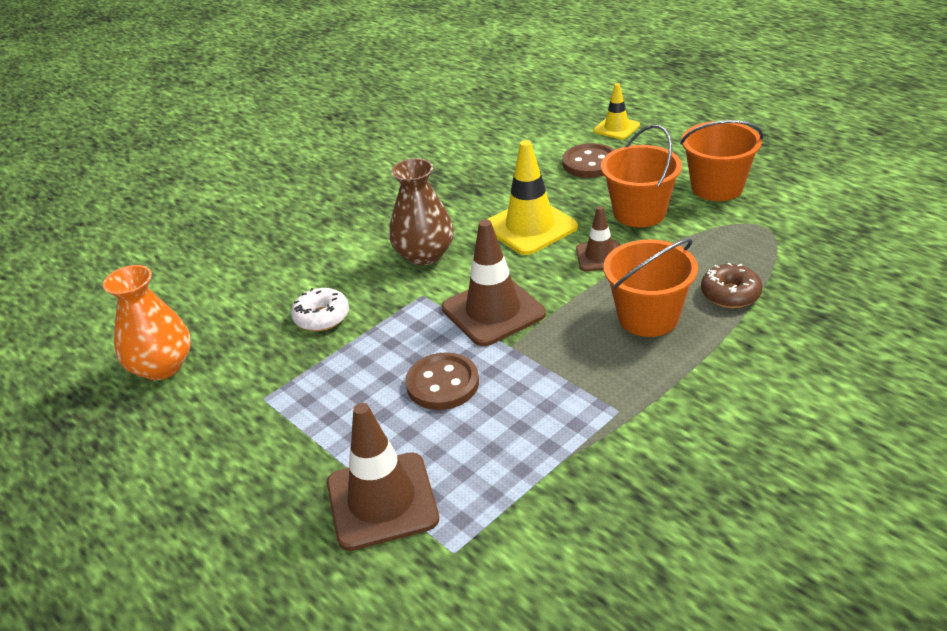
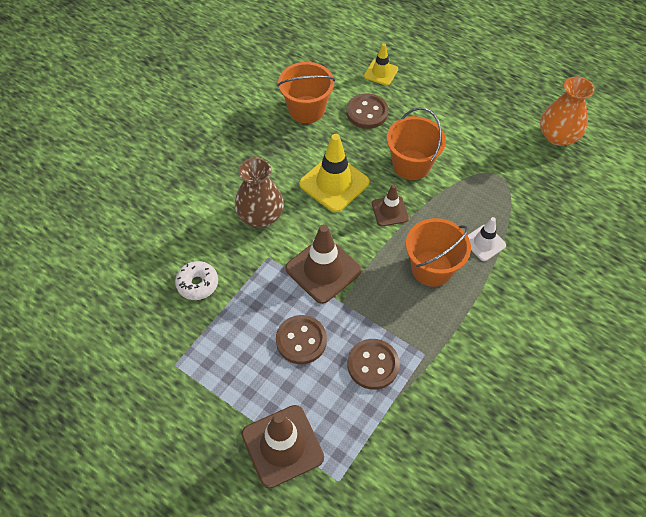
camera: 15 degrees left, 20 degrees up
(162, 366) = (88, 341): orange vase -> orange vase (558, 136)
(538, 418) = (373, 365): none -> brown button
(717, 187) = (463, 136): orange bucket -> orange bucket (306, 109)
(730, 294) = (484, 243): brown donut -> white traffic cone

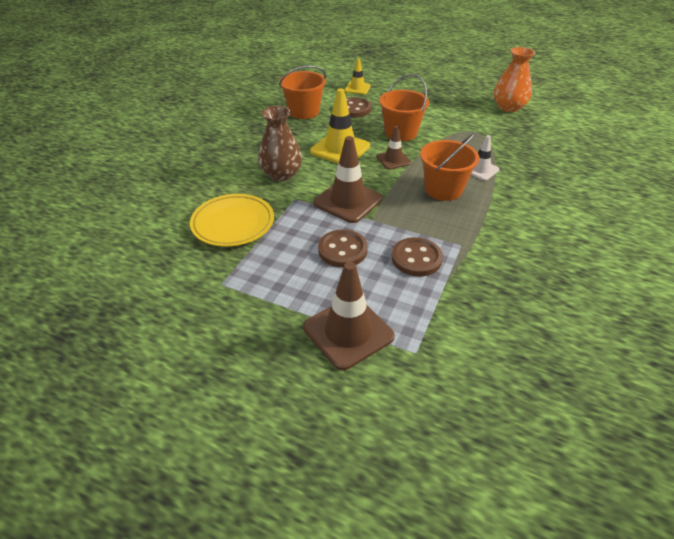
camera: 10 degrees left, 15 degrees down
(197, 284) = (233, 223): white donut -> yellow plate

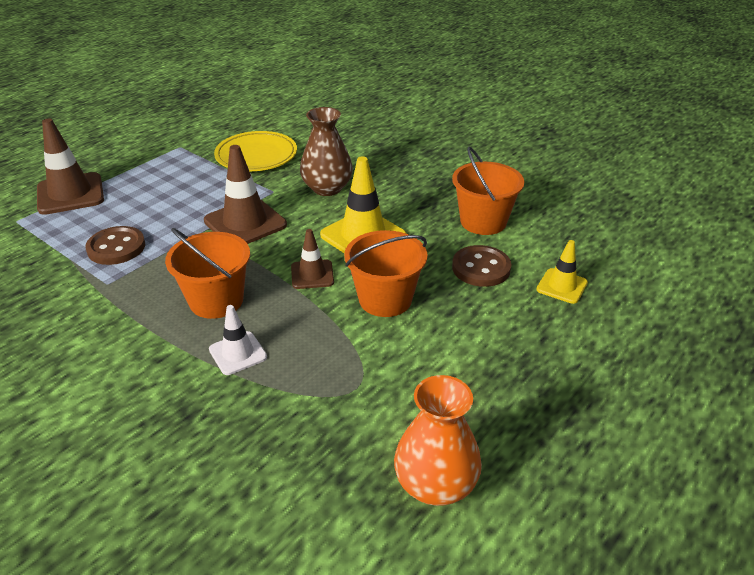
camera: 105 degrees right, 5 degrees down
(342, 250) = (168, 207): brown button -> none

